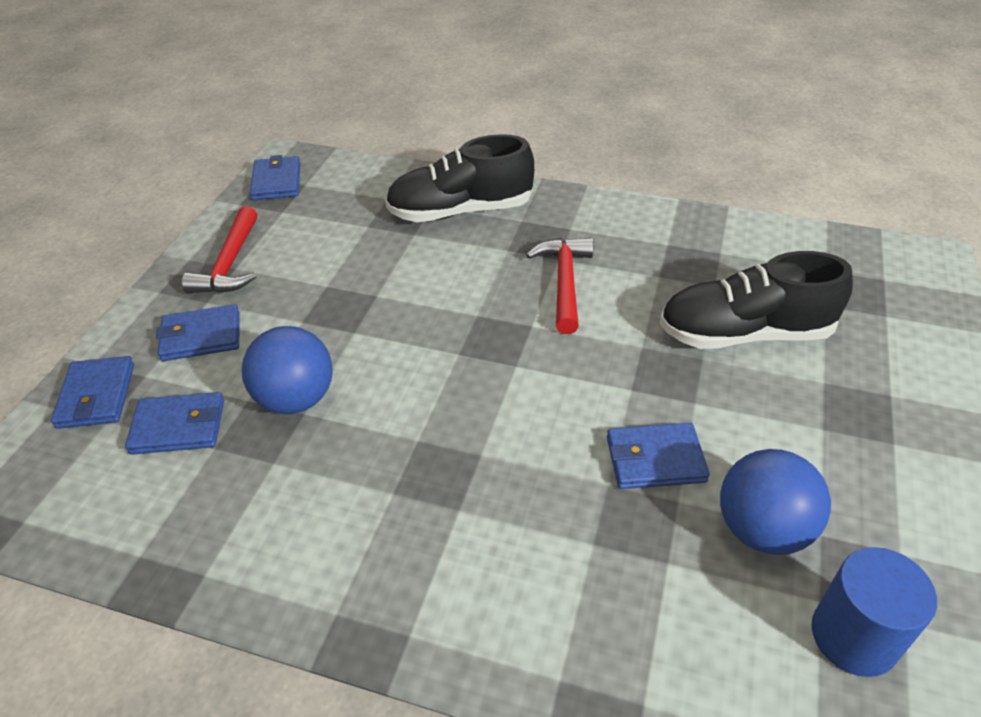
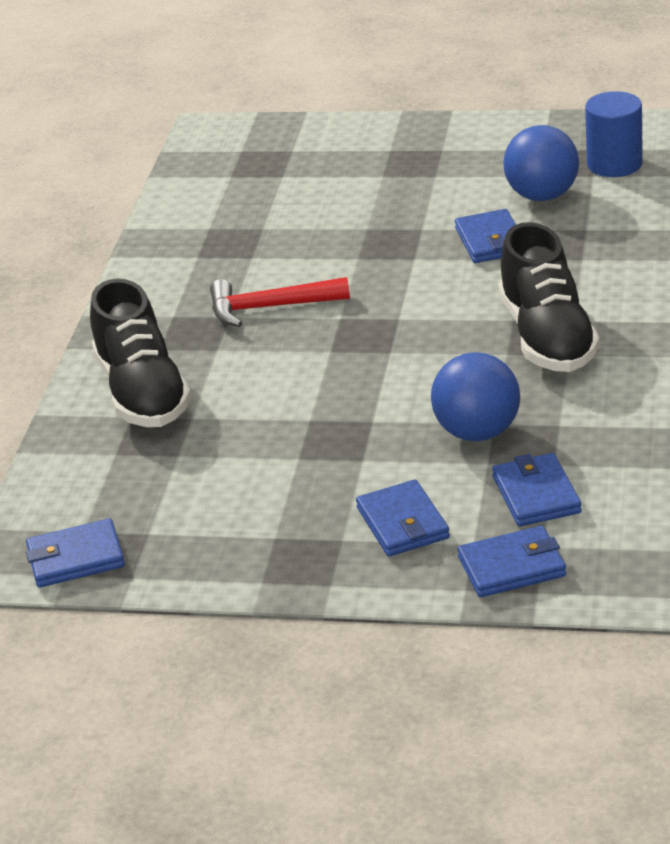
camera: 95 degrees left, 10 degrees down
(230, 264) = (267, 543): red hammer -> none
(744, 334) = (329, 211): black shoe -> black shoe (547, 337)

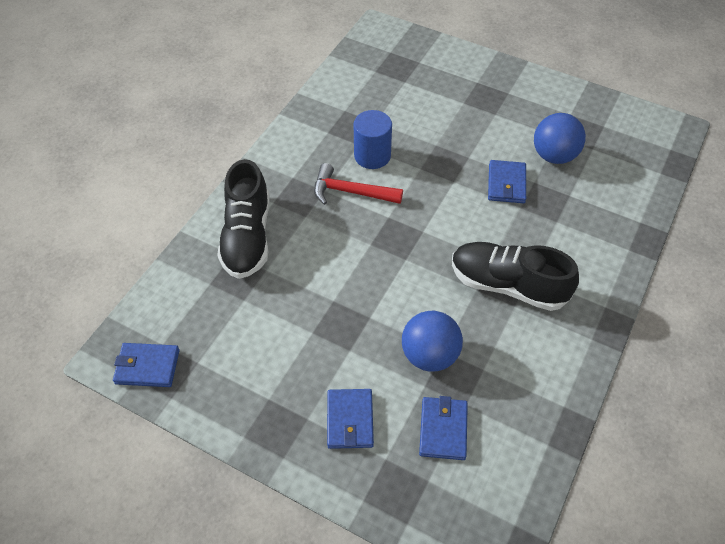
camera: 15 degrees right, 20 degrees up
(511, 566) = (400, 492): blue wallet -> none
(547, 337) = (507, 285): black shoe -> black shoe turned 105 degrees clockwise
(614, 164) = (610, 144): blue cylinder -> blue cylinder (372, 156)

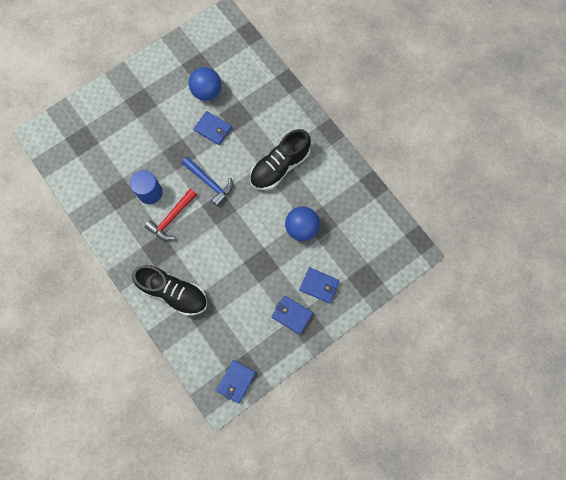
camera: 65 degrees left, 20 degrees up
(427, 212) = (209, 183): none -> blue hammer
(443, 429) = (345, 242): blue wallet -> blue wallet (292, 315)

